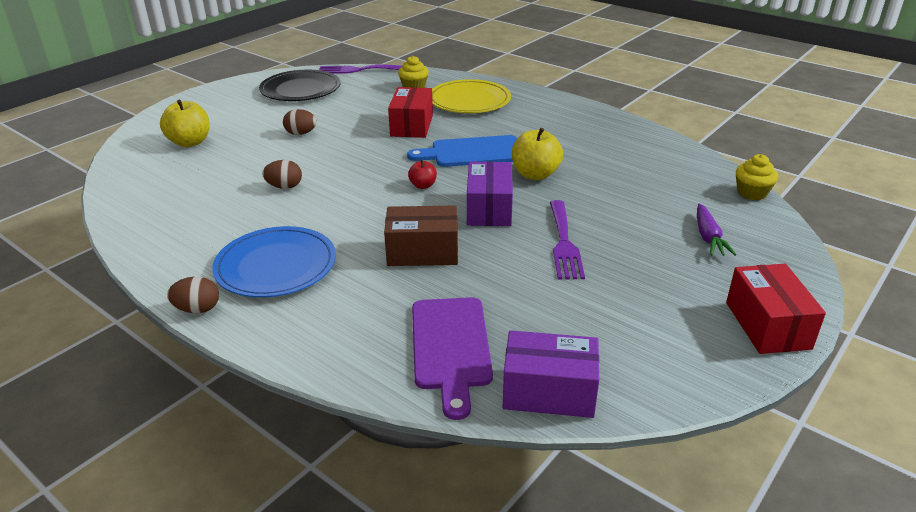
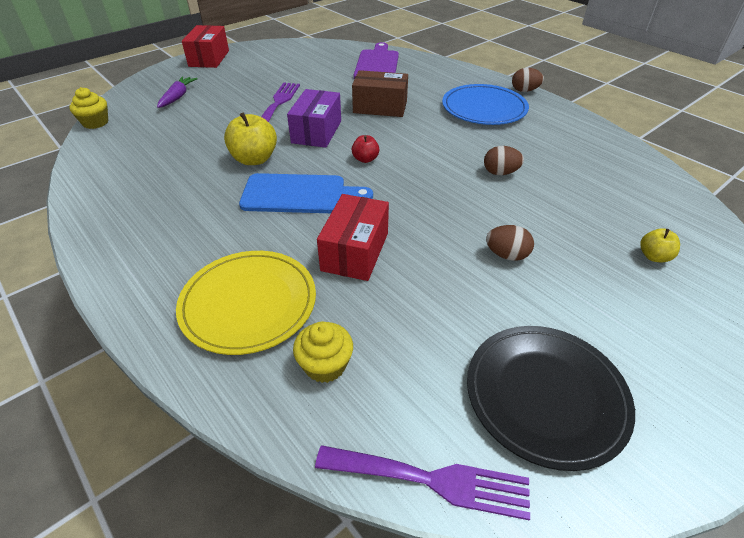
camera: 170 degrees left, 10 degrees up
(190, 142) = (654, 256): yellow apple -> yellow apple, size x0.55
(549, 391) = (337, 49): purple box -> none

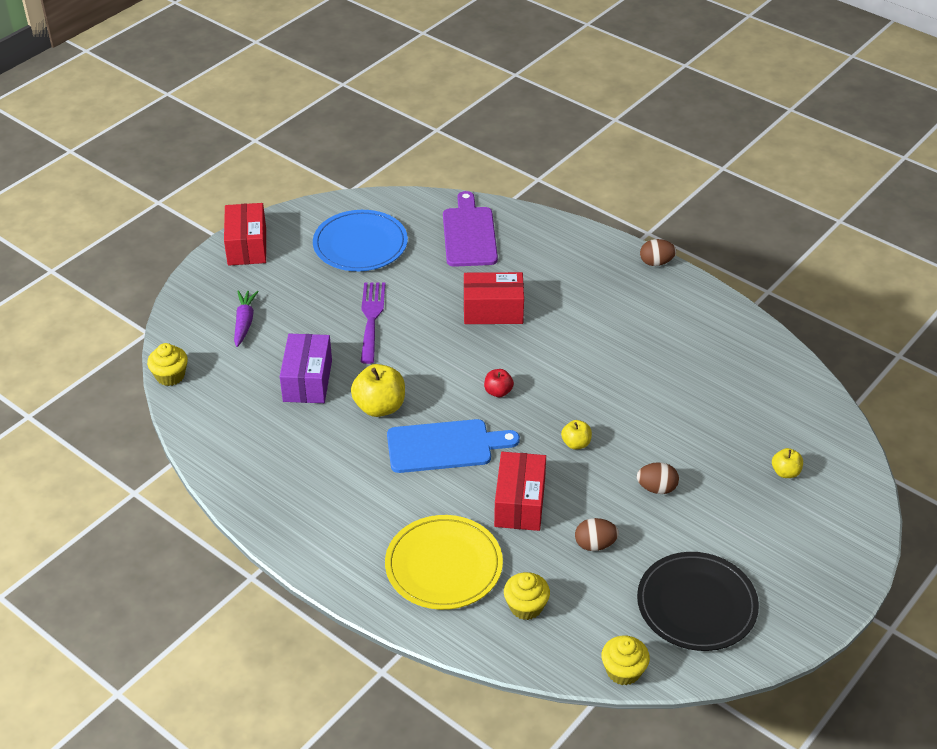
camera: 10 degrees left, 0 degrees up
(316, 132) = (432, 359): purple box -> purple box (307, 380)
(380, 107) = (493, 310): brown box -> red box
(428, 206) = (576, 443): none -> yellow apple
(432, 480) = (623, 671): purple fork -> yellow cupcake
(484, 108) = (612, 298): blue plate -> blue plate (360, 244)
(500, 173) = (641, 392): brown egg -> brown egg (595, 544)

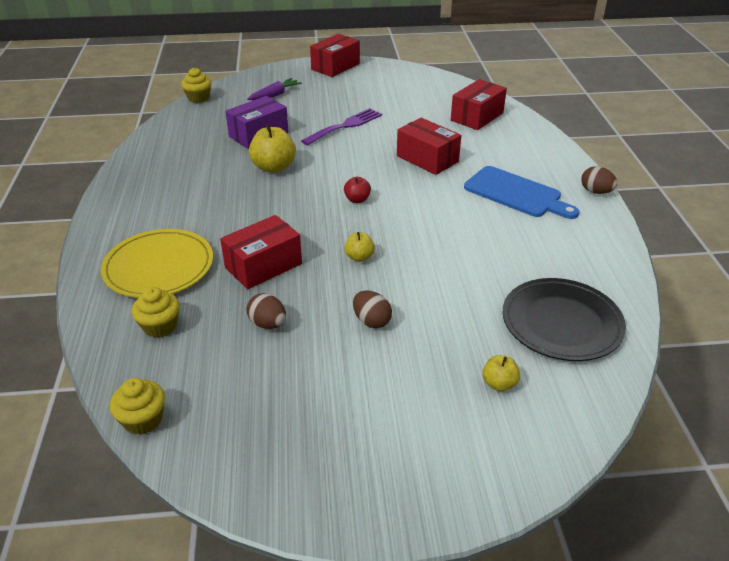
camera: 45 degrees right, 5 degrees down
(360, 244) = (399, 92): blue plate -> none
(444, 446) = (274, 207): blue cutting board -> blue cutting board (516, 193)
(469, 234) = (477, 117): purple cutting board -> red box
(696, 604) = (270, 420): black plate -> black plate (561, 323)

